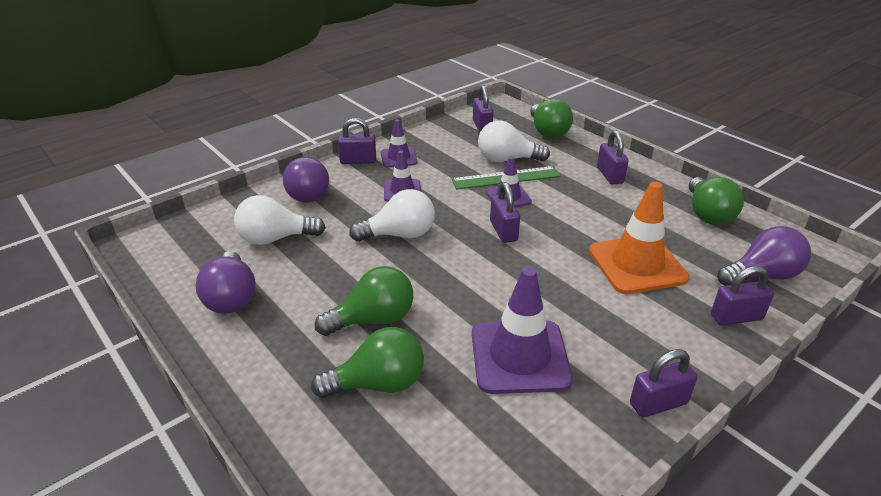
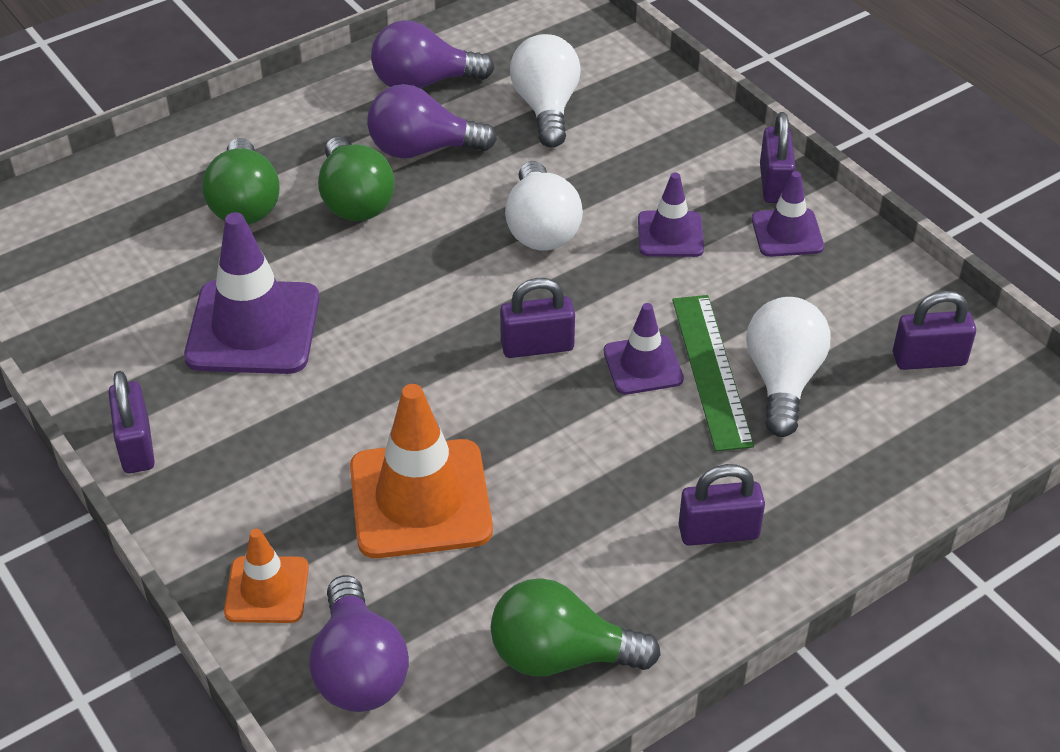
camera: 95 degrees right, 10 degrees up
(309, 193) = (667, 133): purple light bulb -> purple light bulb (422, 149)
(547, 132) = (913, 465): green light bulb -> none
(736, 317) = (267, 590): purple padlock -> orange traffic cone

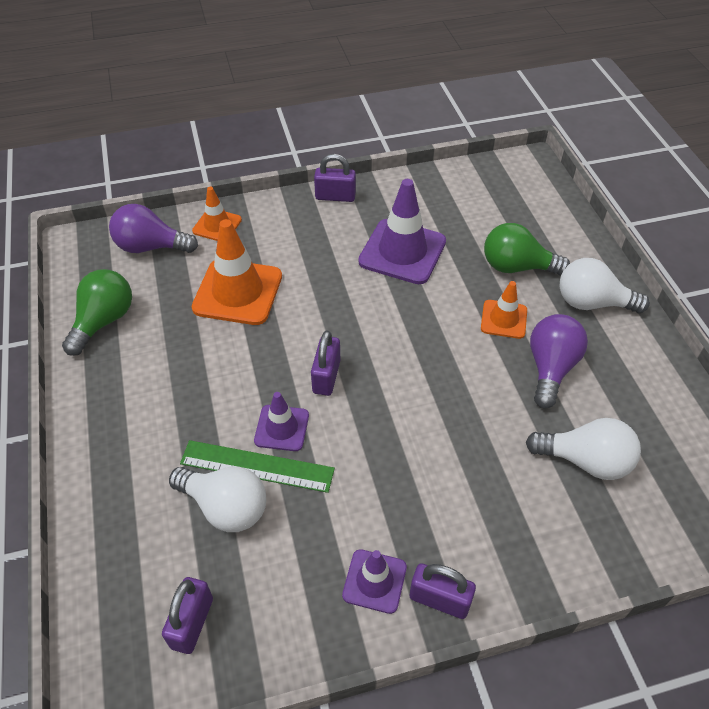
camera: 110 degrees right, 5 degrees up
(355, 200) = (503, 319): green light bulb -> orange traffic cone
(423, 82) = (635, 389): purple light bulb -> none
(541, 228) = (440, 413): white light bulb -> white light bulb (592, 303)
(670, 234) = (404, 493): purple traffic cone -> none
(718, 532) = (130, 419): purple padlock -> none

